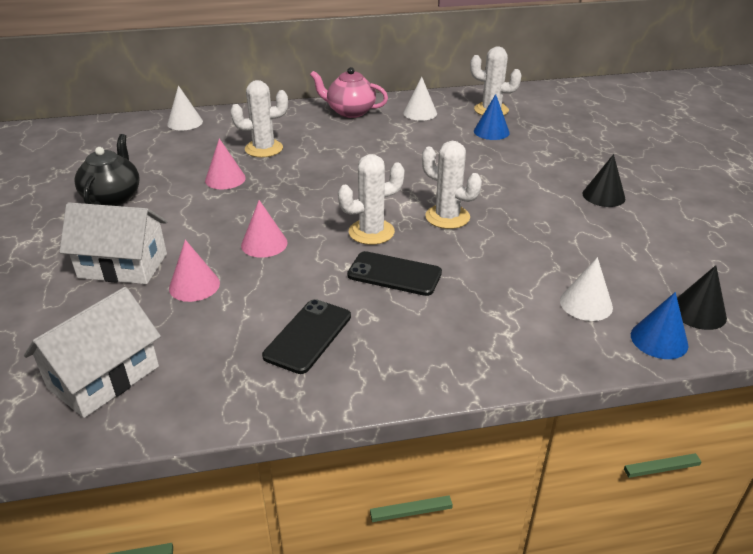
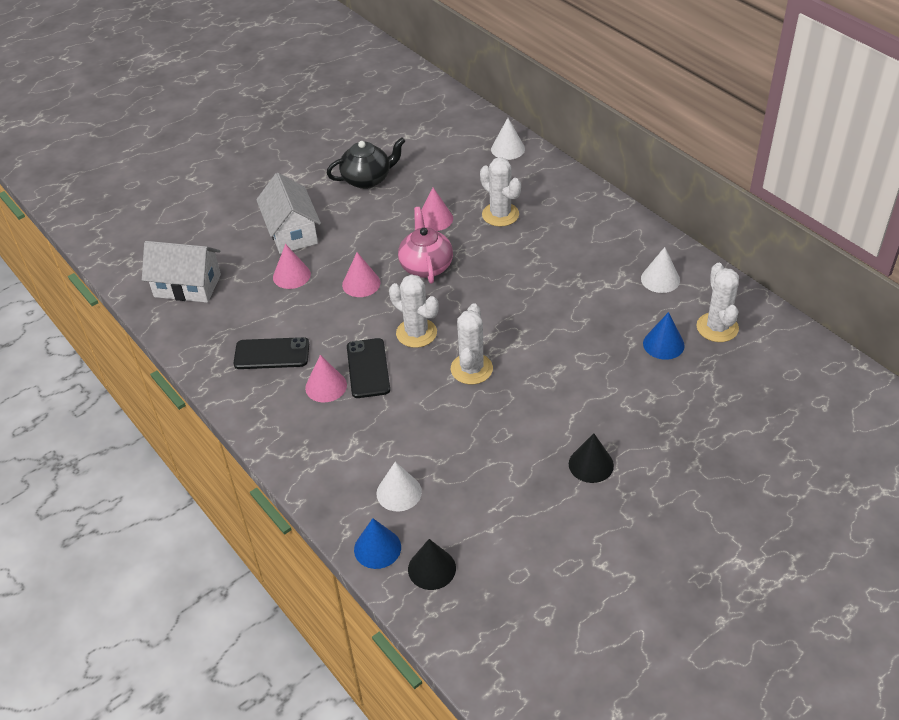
camera: 65 degrees right, 10 degrees up
(350, 112) = (618, 232): pink teapot -> pink teapot (426, 266)
(397, 309) = (326, 386): none -> pink cone

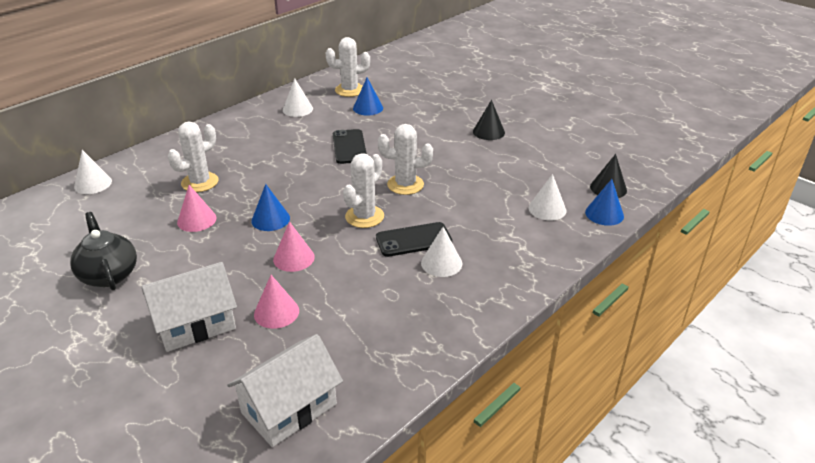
camera: 100 degrees left, 10 degrees down
(187, 286) = (289, 408): white house -> white house turned 45 degrees clockwise
(272, 354) = (403, 308): black phone -> black phone (349, 147)
(326, 386) = (441, 263): pink cone -> white cone
(426, 266) = (270, 219): pink teapot -> blue cone

